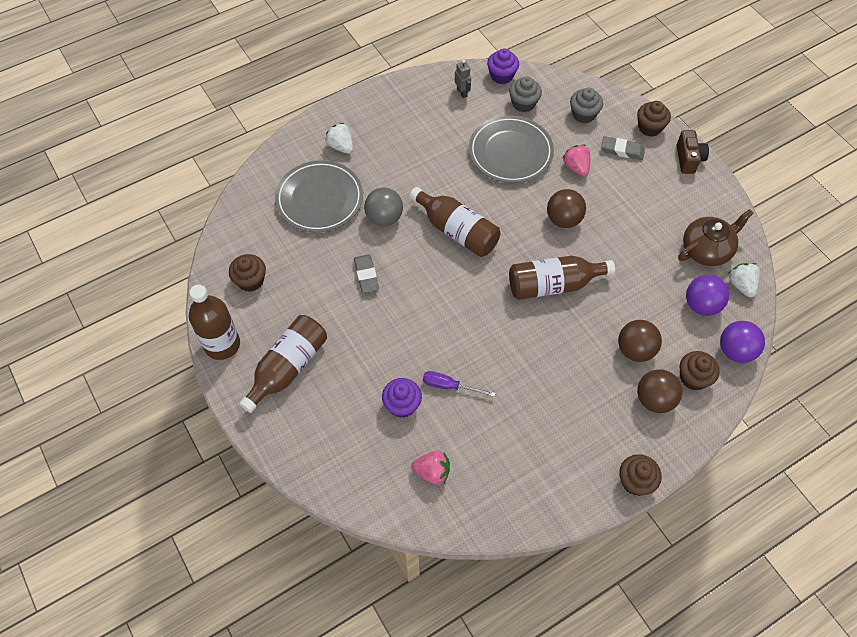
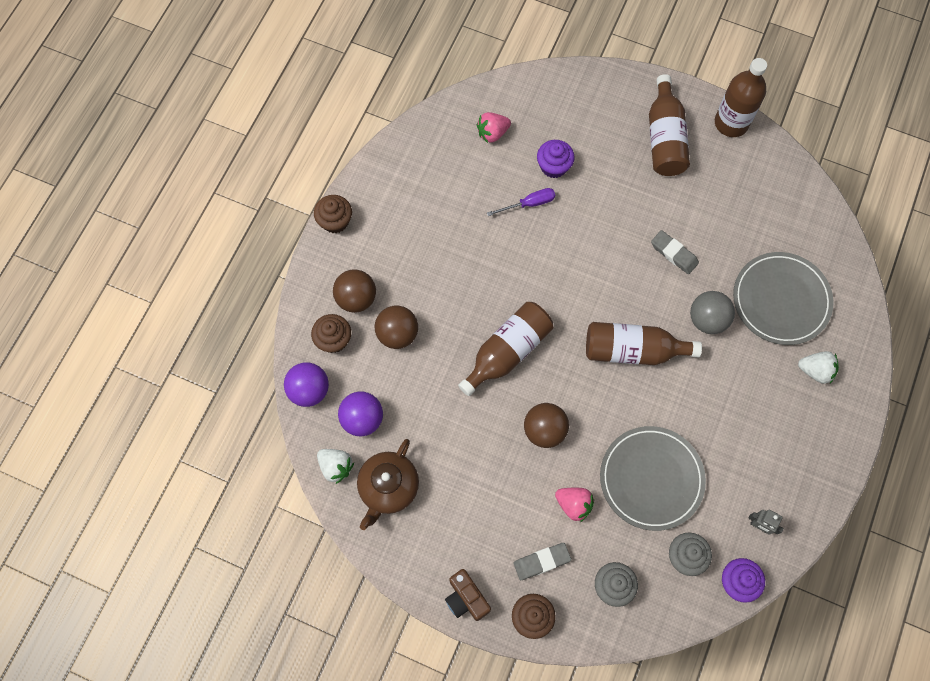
camera: 145 degrees right, 10 degrees up
(250, 280) = (762, 186): brown cupcake -> none

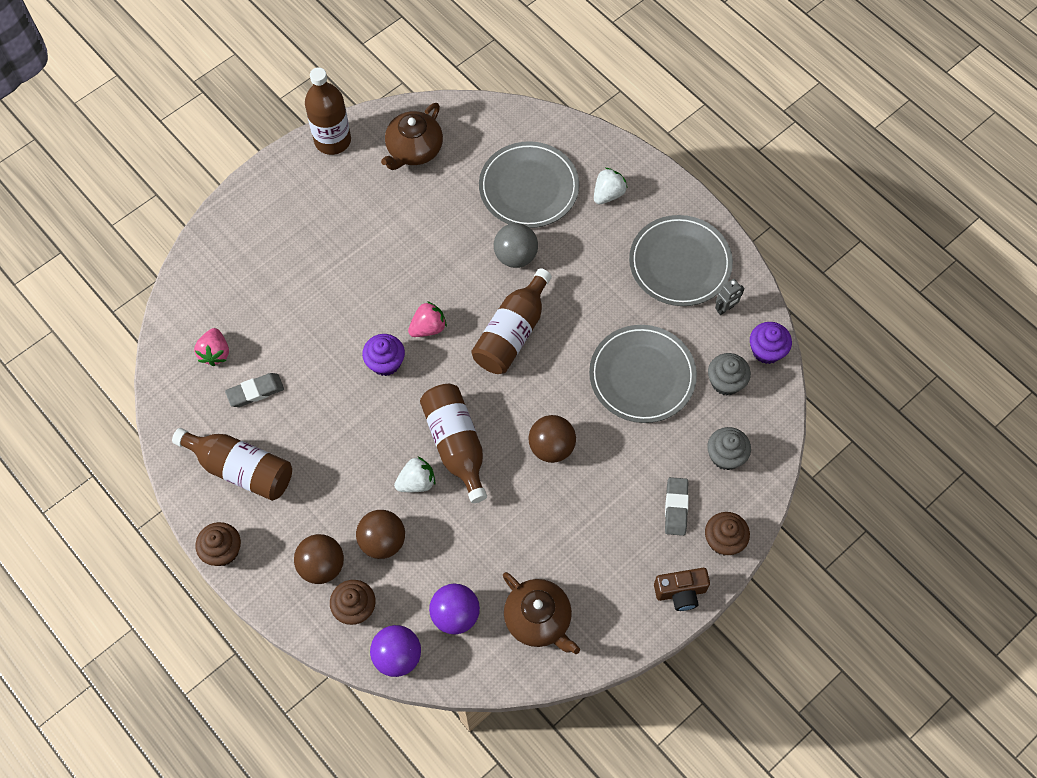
camera: 65 degrees left, 5 degrees down
(336, 467) = (492, 662): white strawberry -> white strawberry (416, 482)
(529, 204) = (312, 355): purple screwdriver -> none
(554, 166) = (285, 313): purple cupcake -> purple cupcake (385, 362)
(574, 505) = (635, 454): pink strawberry -> pink strawberry (428, 328)
(664, 138) = (314, 203): brown bottle -> brown bottle (241, 469)
(674, 254) = (436, 252): grey eraser -> grey eraser (255, 392)
(761, 190) = (414, 150): none -> brown teapot
(782, 465) = (680, 263): none -> grey plate

